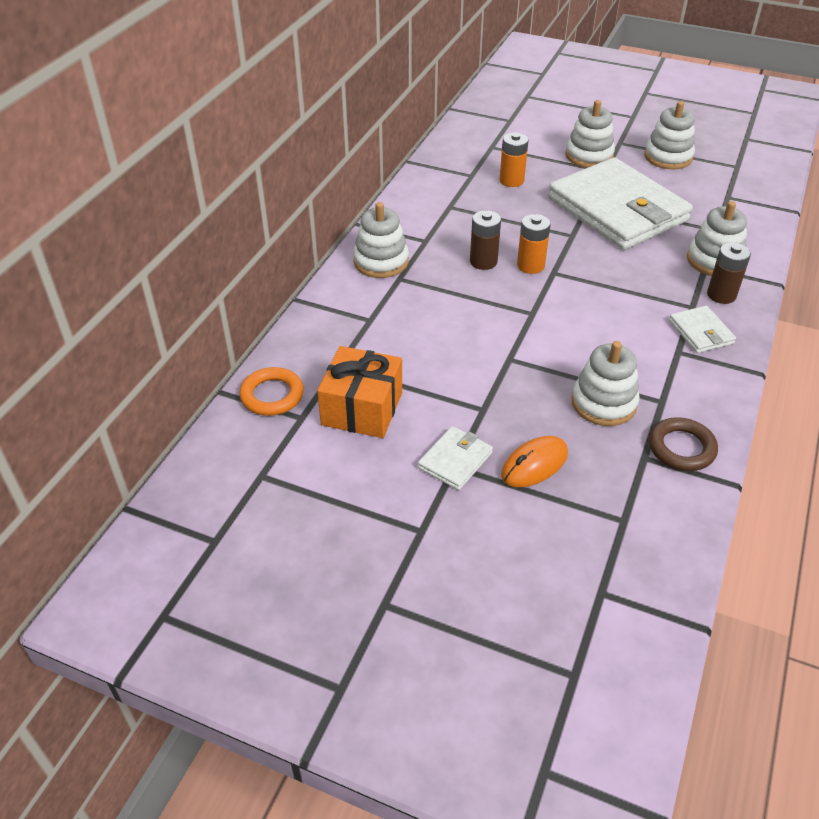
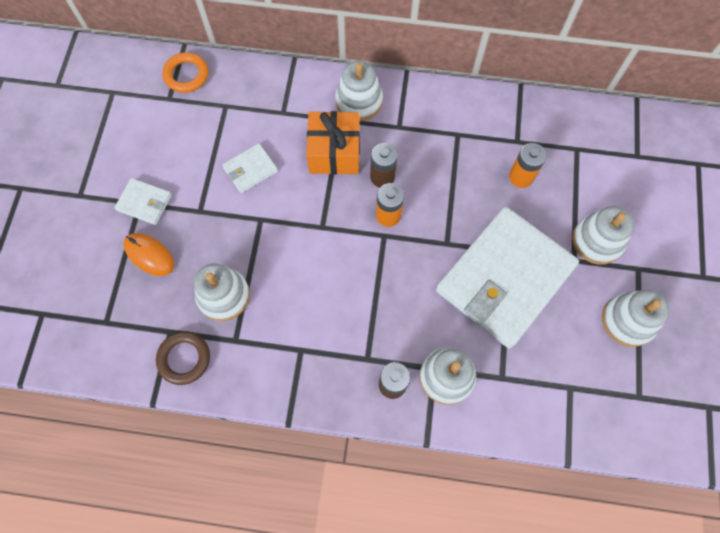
camera: 75 degrees right, 25 degrees up
(362, 408) = (184, 133): orange gift -> orange gift (334, 152)
(700, 332) = (332, 368): white wallet -> white wallet (250, 169)

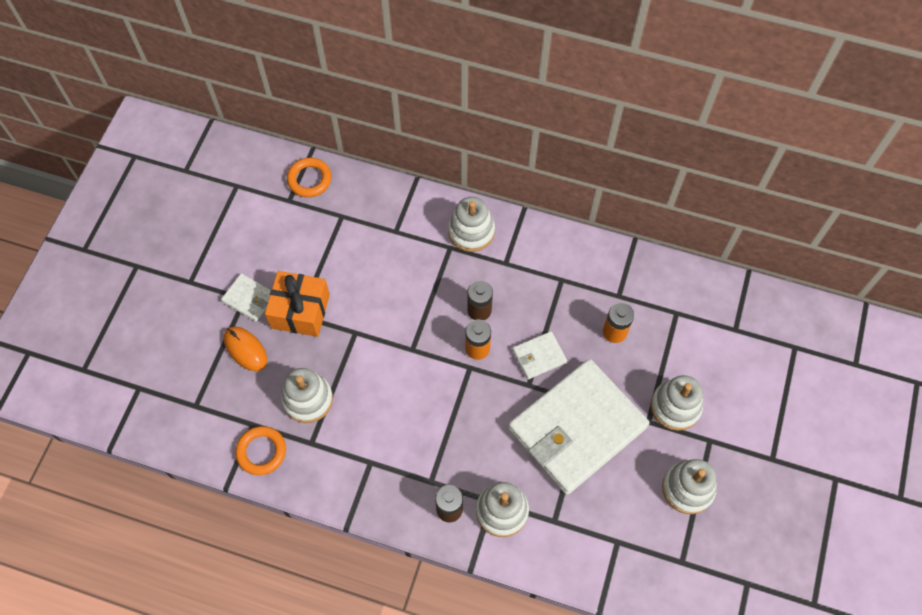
camera: 10 degrees right, 5 degrees down
(184, 358) = (261, 451): brown ring -> orange ring
(250, 169) = (354, 282): white wallet -> white wallet (539, 356)
(334, 152) = (437, 279): orange gift -> orange gift (300, 311)

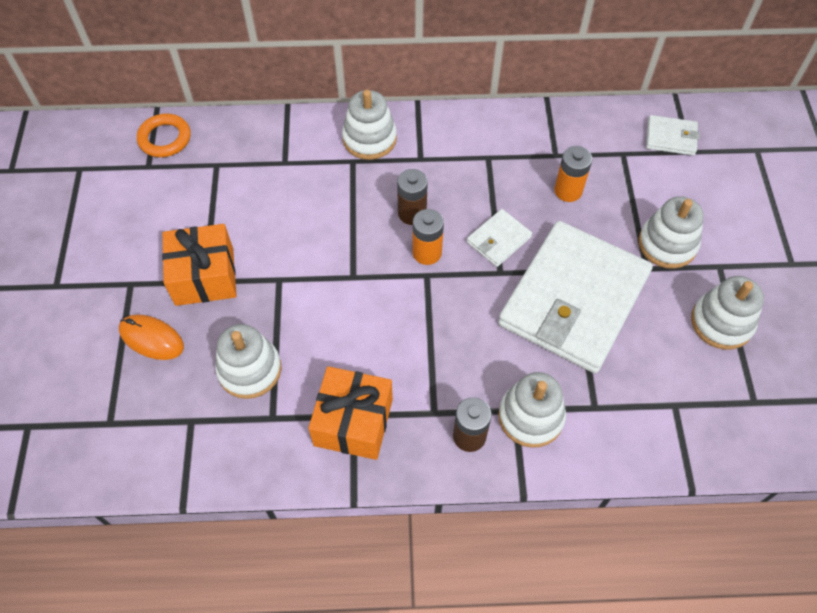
camera: 20 degrees left, 5 degrees down
(249, 298) = (136, 282): white wallet -> white wallet (671, 137)
(261, 451) = (213, 448): orange ring -> none
(368, 467) = (353, 422): none -> orange gift

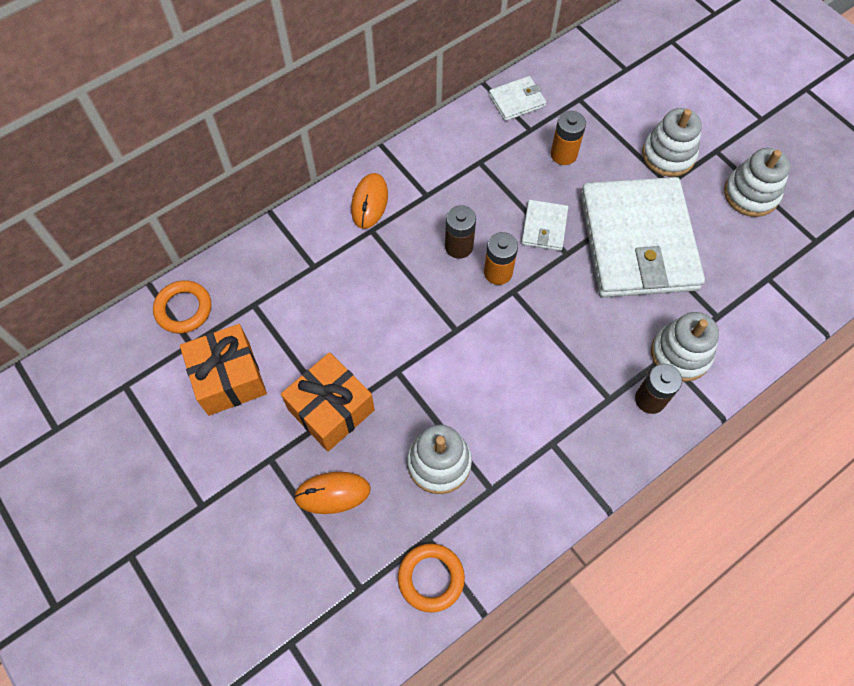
camera: 35 degrees left, 5 degrees up
(167, 453) = (431, 578): none -> orange ring
(353, 422) = (556, 448): orange gift -> orange gift (229, 378)
(369, 139) = (369, 202): white stacking toy -> orange mouse
(671, 137) = (604, 65): white wallet -> white wallet (517, 101)

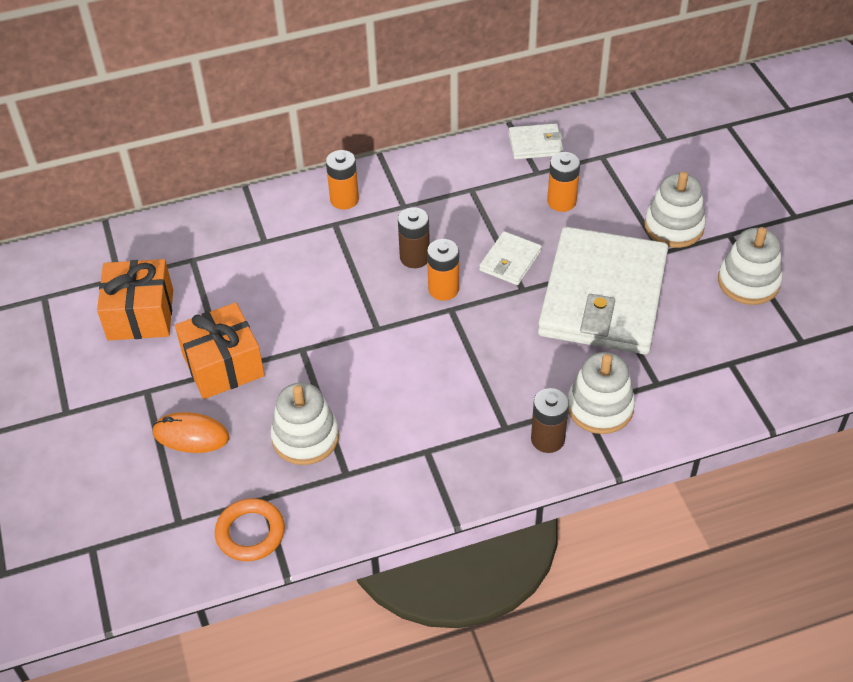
camera: 20 degrees right, 15 degrees down
(183, 309) = (126, 247): orange ring -> none
(369, 202) = (344, 199): orange mouse -> orange battery

